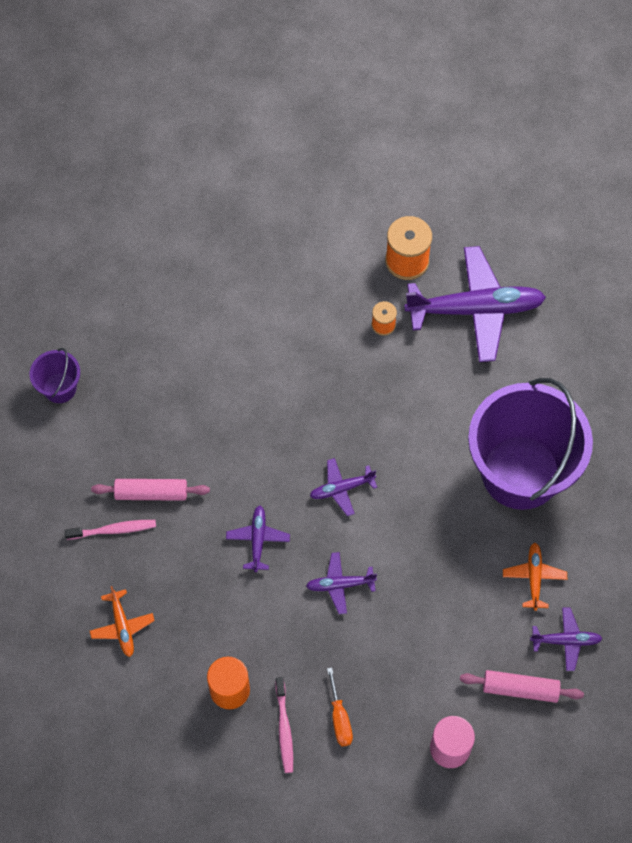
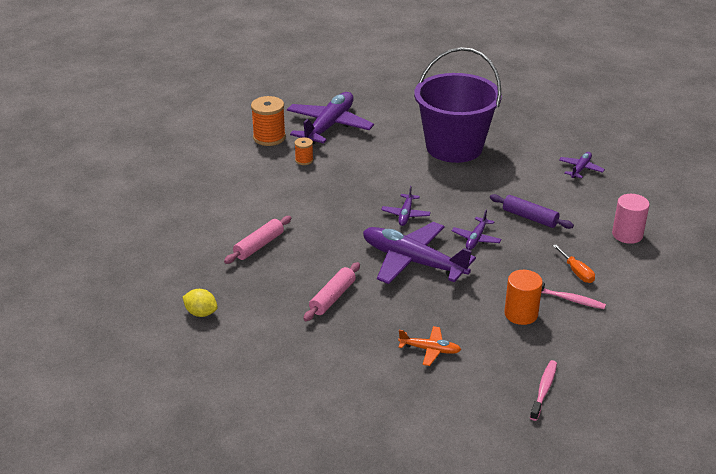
camera: 60 degrees left, 30 degrees down
(59, 388) = (201, 313): purple bucket -> yellow lemon
(113, 530) = (346, 327): pink toothbrush -> pink toothbrush (544, 390)
(258, 540) = (413, 262): purple plane -> purple plane, size x2.13
(339, 718) = (576, 272): orange screwdriver -> orange screwdriver turned 45 degrees clockwise
(418, 625) = (530, 217): none -> purple rolling pin
(520, 689) = (602, 195): pink rolling pin -> pink rolling pin (259, 245)
(534, 577) = (529, 166): orange plane -> none

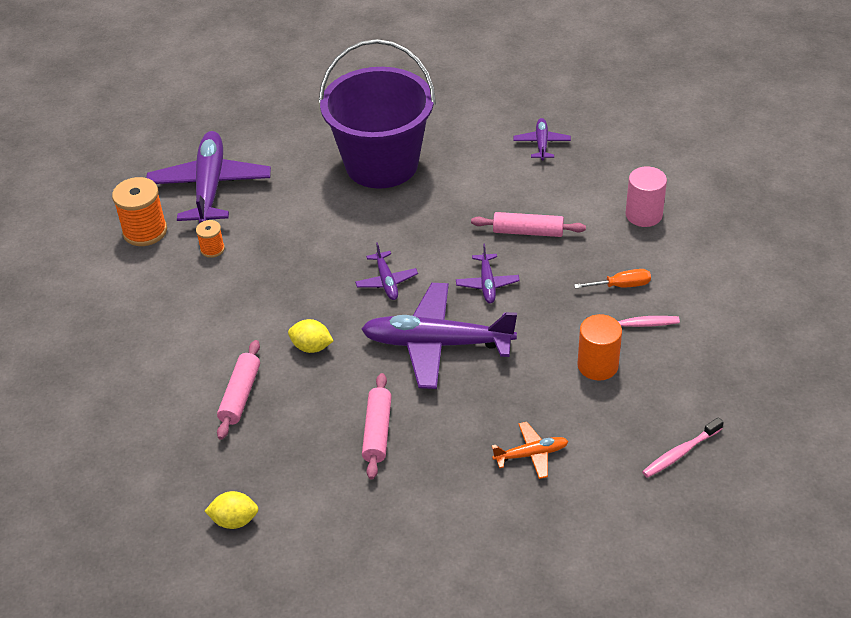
camera: 25 degrees left, 10 degrees up
(326, 235) = (311, 347): none -> yellow lemon
(530, 217) = (528, 232): purple rolling pin -> pink rolling pin
(544, 390) = (680, 453): pink toothbrush -> pink toothbrush turned 120 degrees counterclockwise
(576, 272) = (621, 285): orange screwdriver -> orange screwdriver turned 45 degrees counterclockwise

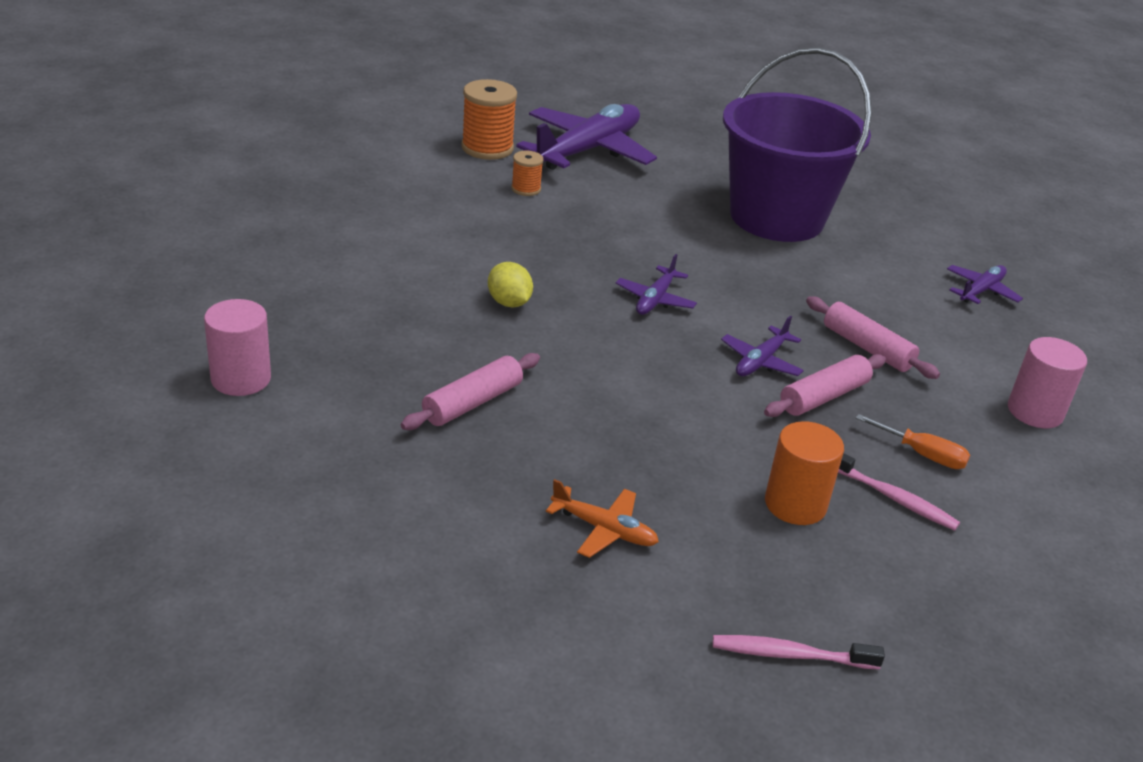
camera: 35 degrees right, 10 degrees down
(234, 520) = (241, 379): yellow lemon -> pink cylinder
(240, 395) = (391, 296): pink rolling pin -> pink rolling pin (823, 396)
(437, 344) = (636, 375): purple plane -> none

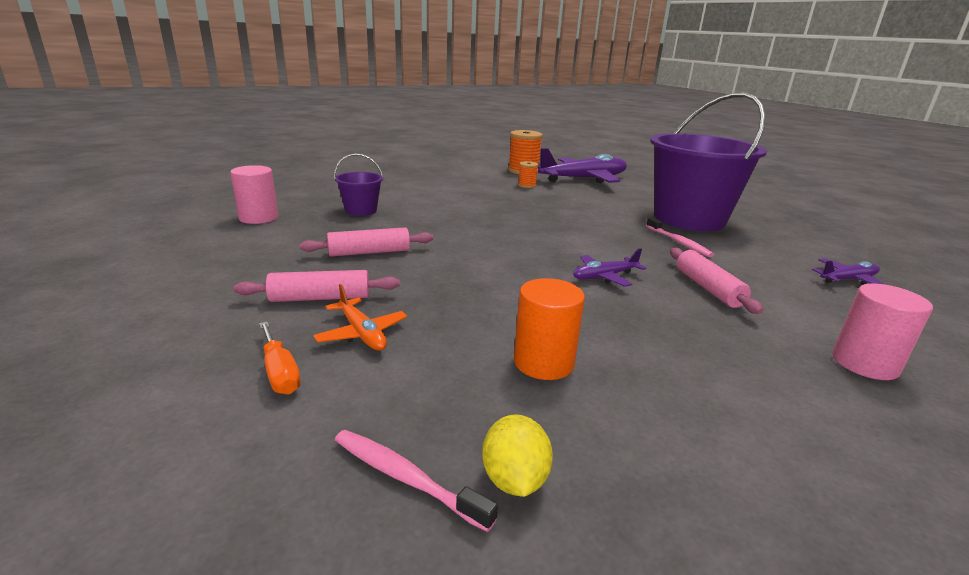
camera: 30 degrees right, 10 degrees down
(363, 318) = (361, 210): none -> purple bucket
(509, 303) = (455, 220): yellow lemon -> yellow lemon (514, 479)
(655, 299) = (556, 235): purple plane -> none
(823, 396) = (640, 305): pink rolling pin -> pink rolling pin (320, 298)
(892, 498) = (648, 384): pink toothbrush -> pink toothbrush (678, 242)
(922, 454) = (708, 362): orange screwdriver -> orange screwdriver (280, 372)

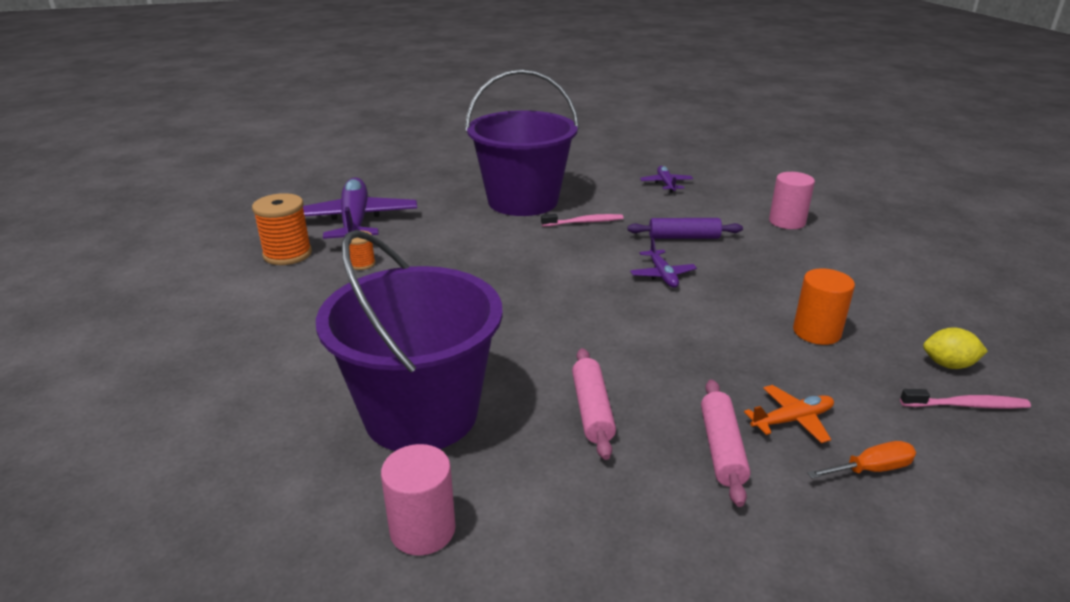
camera: 75 degrees left, 5 degrees up
(361, 210) = (421, 414): purple bucket -> purple bucket, size x2.33
(406, 478) = (966, 405): pink toothbrush -> pink toothbrush turned 135 degrees counterclockwise
(708, 288) = (683, 237): pink rolling pin -> purple rolling pin

